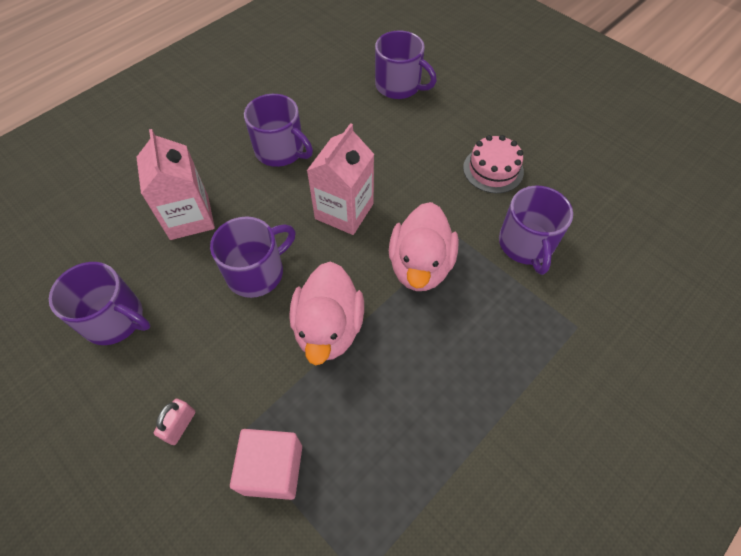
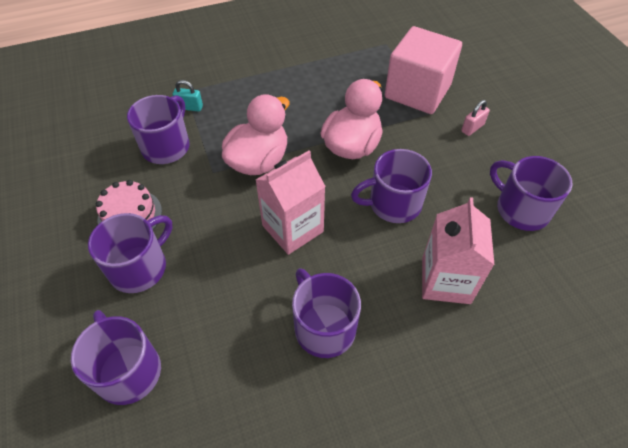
camera: 155 degrees left, 5 degrees down
(273, 469) = (417, 91): pink cube -> pink cube, size x1.57
(447, 138) = (139, 267): none -> purple mug
(550, 304) = (190, 107): none -> turquoise padlock

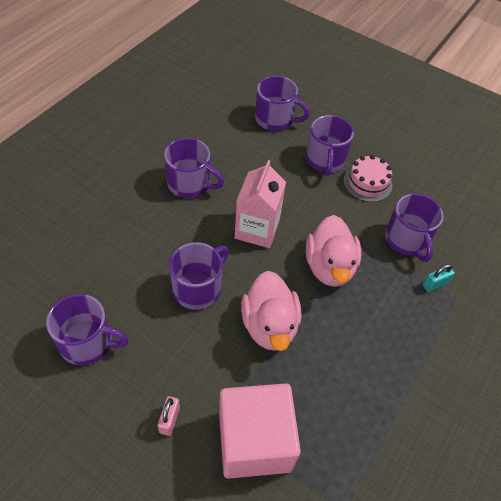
camera: 140 degrees right, 0 degrees up
(445, 280) = (127, 249): pink carton -> none

